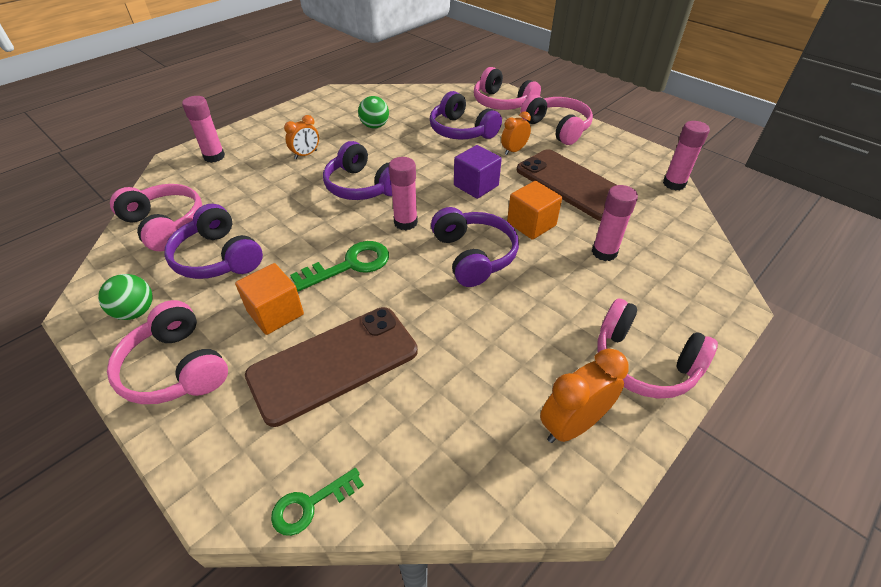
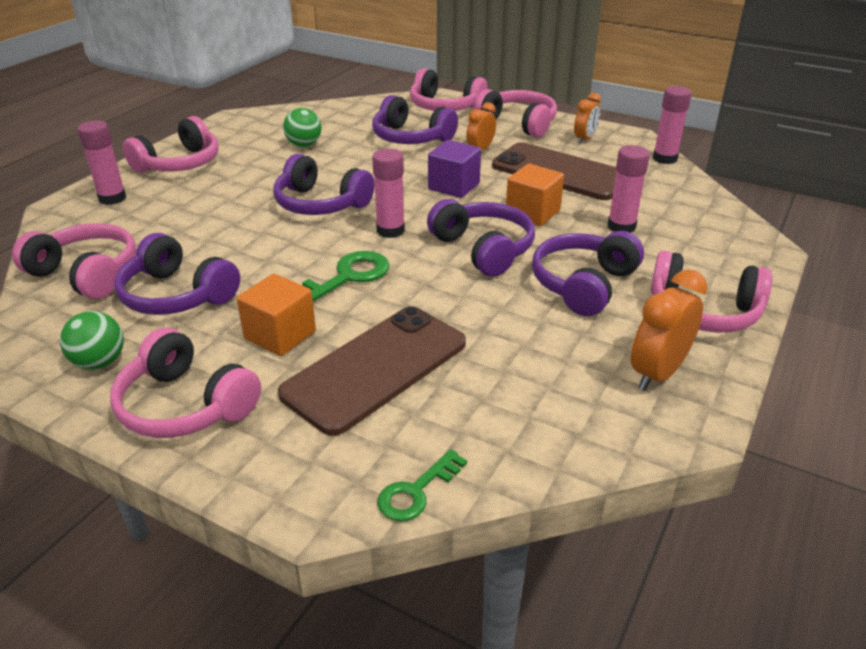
camera: 15 degrees left, 10 degrees down
(275, 131) = (179, 164): none -> pink headphones
(306, 154) = (232, 182): orange clock -> orange clock (585, 139)
(544, 310) = (583, 284): none -> purple headphones

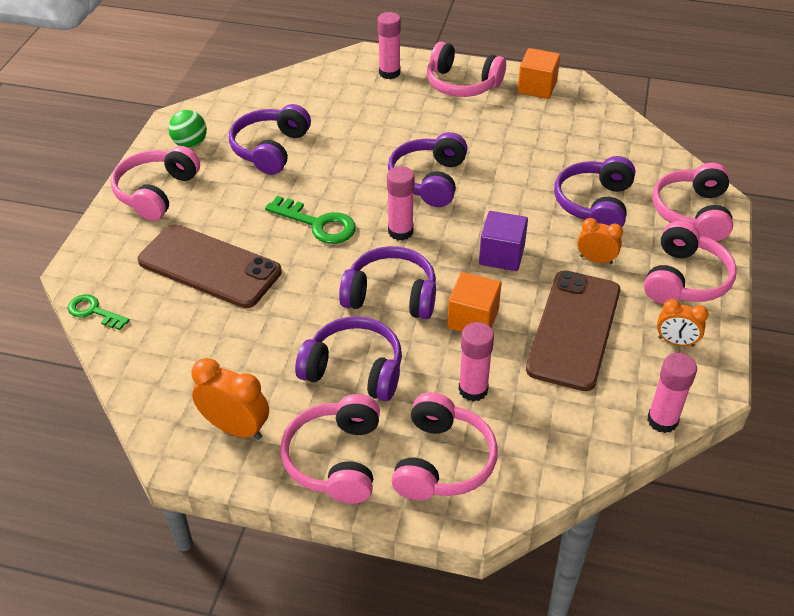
camera: 75 degrees right, 10 degrees up
(86, 273) = (284, 101): pink headphones -> pink headphones (442, 461)
(280, 335) = (236, 210): orange cube -> orange cube (537, 87)
(304, 145) = (537, 140): green ball -> none
(483, 249) = (391, 295): purple headphones -> purple headphones turned 120 degrees counterclockwise

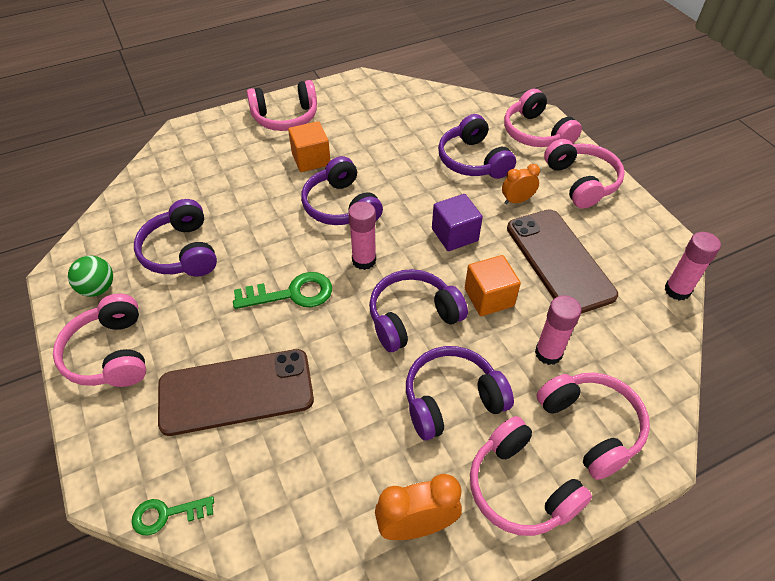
camera: 40 degrees left, 5 degrees up
(389, 73) = (218, 135): pink glue stick -> none
(537, 87) = (343, 94): orange cube -> orange cube (311, 159)
(676, 342) = (624, 229): orange clock -> none

